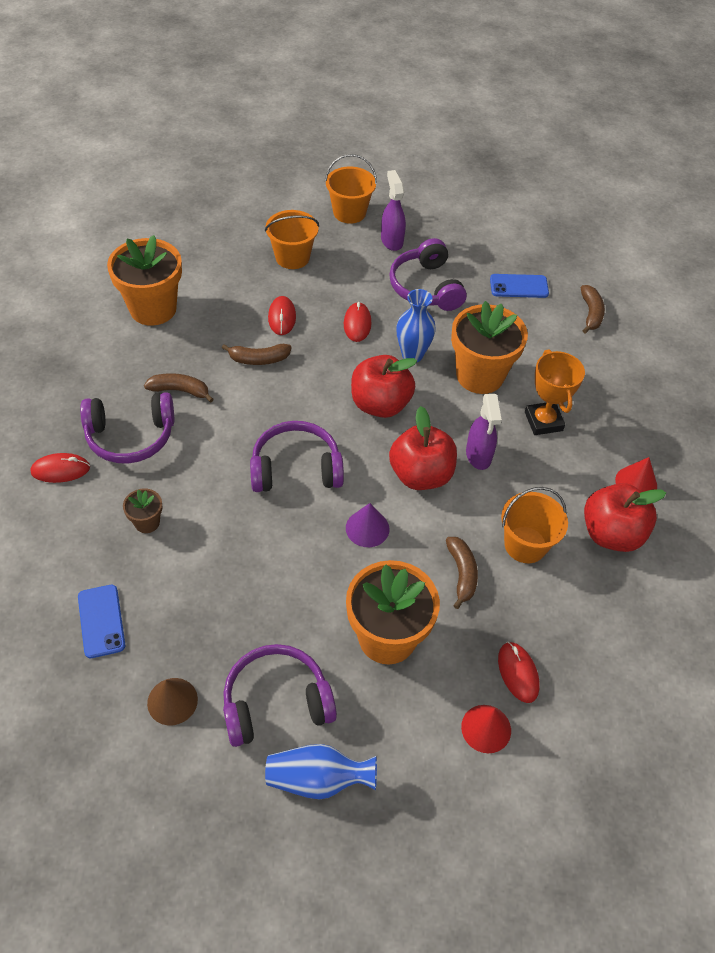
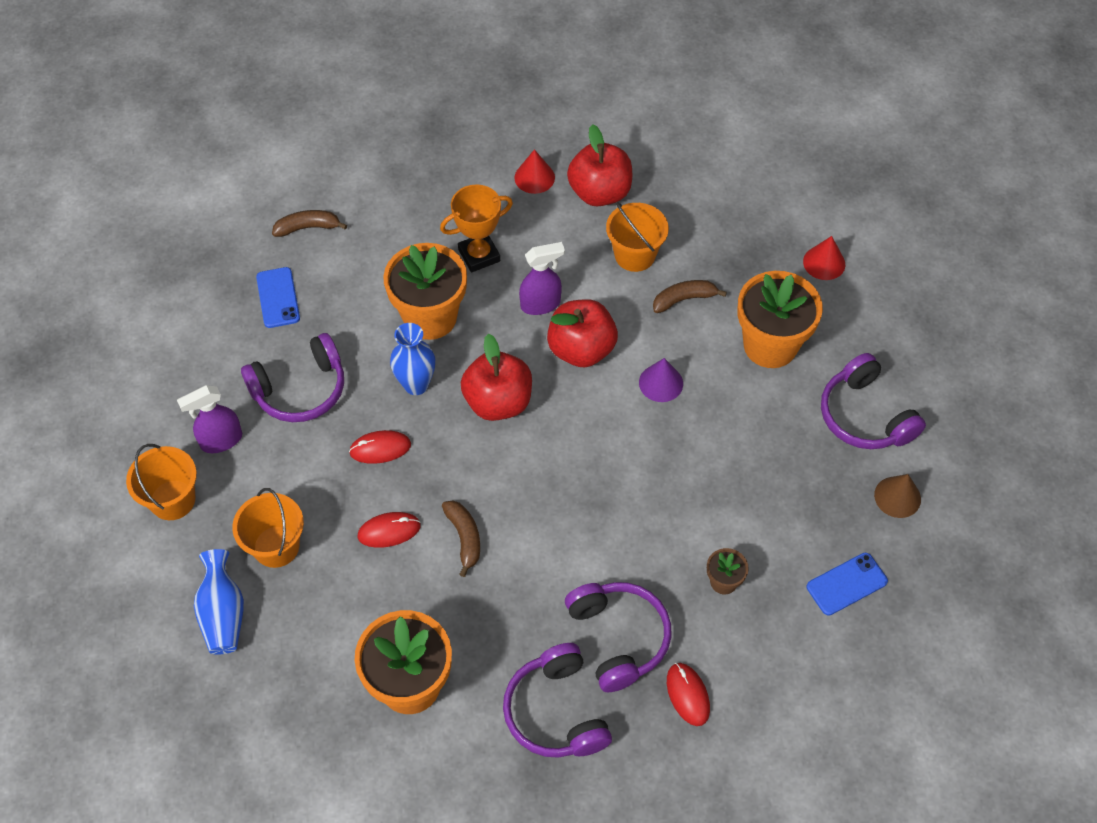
camera: 100 degrees left, 5 degrees up
(180, 390) = (536, 608): brown banana -> none
(296, 468) = (609, 461): purple headphones -> purple headphones (556, 712)
(318, 779) = (916, 370): blue vase -> blue vase (223, 613)
(518, 673) = (766, 247): red mouse -> none

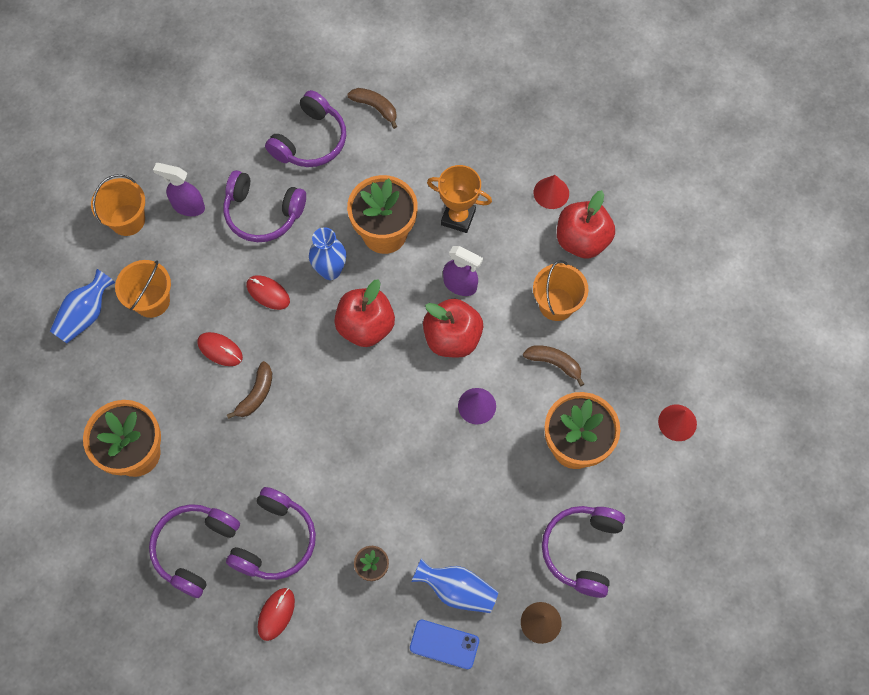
camera: 45 degrees right, 10 degrees up
(278, 298) = (310, 141): blue phone -> purple headphones
(808, 534) = (457, 590): none -> blue vase

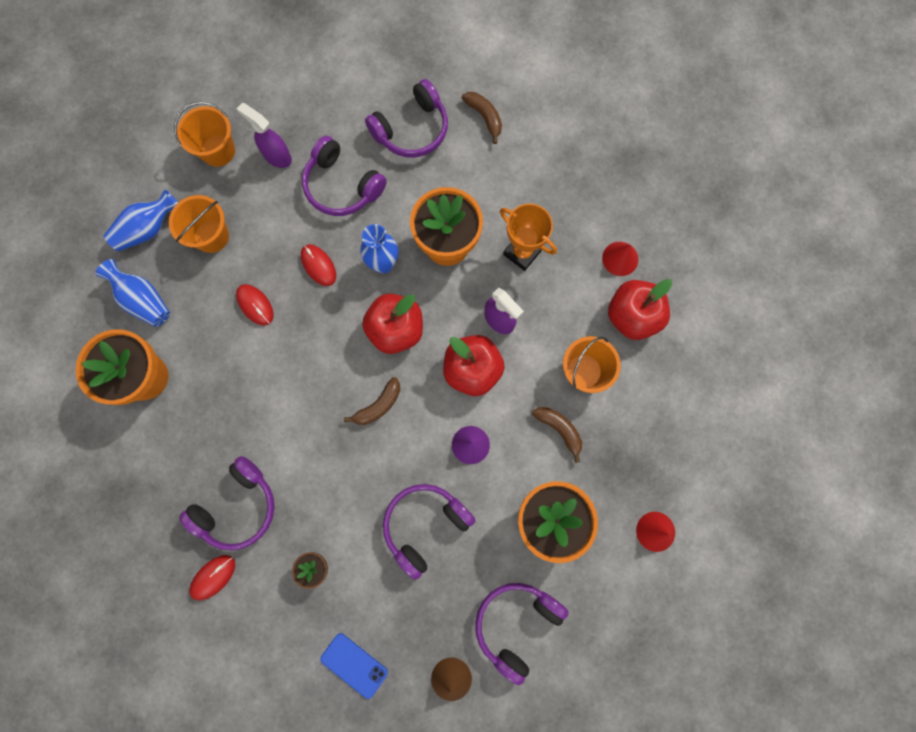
camera: 20 degrees right, 10 degrees up
(194, 549) = (163, 487): purple headphones -> purple headphones (425, 525)
(256, 394) = (272, 360): brown banana -> brown banana (378, 405)
(457, 590) = (385, 617): blue vase -> blue vase (143, 300)

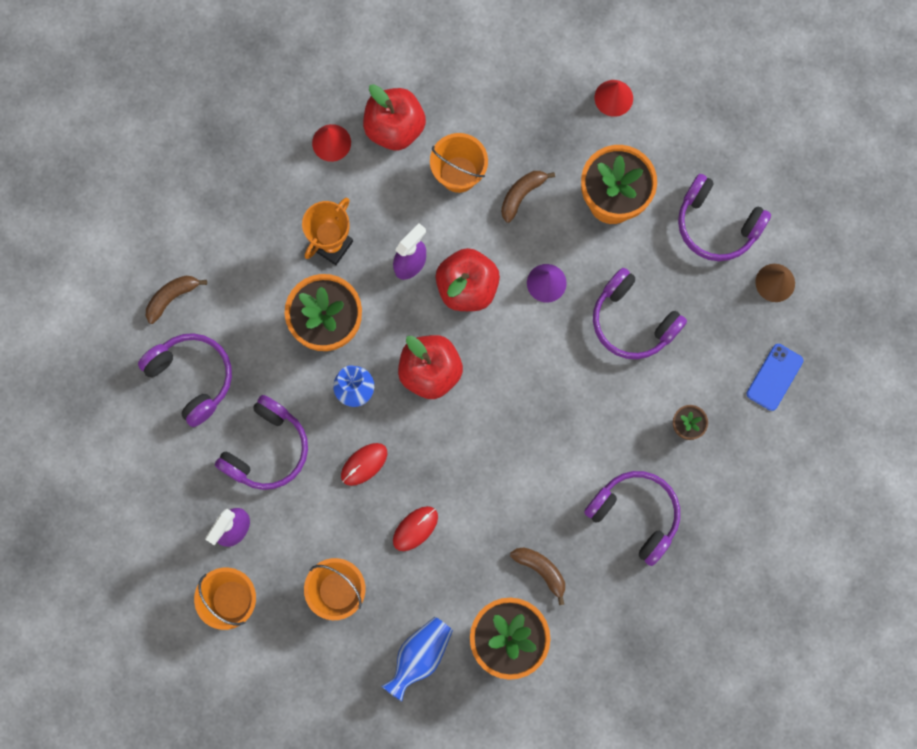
camera: 95 degrees left, 0 degrees up
(148, 229) = (334, 666): blue vase -> none
(213, 577) = (708, 530): red mouse -> none
(378, 405) = (514, 381): brown banana -> brown banana (541, 570)

